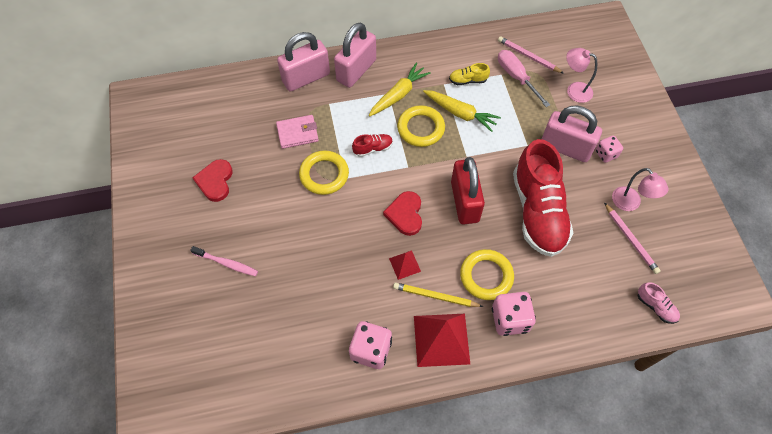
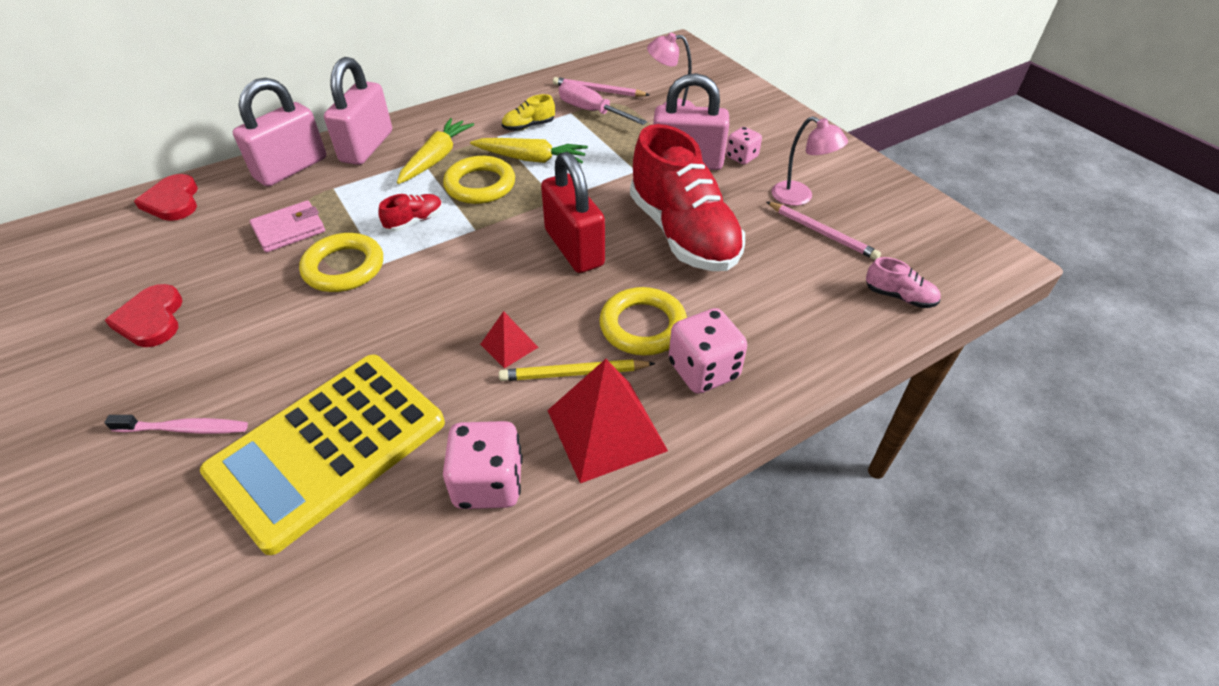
camera: 20 degrees left, 15 degrees down
(295, 300) = (328, 447): none -> yellow calculator
(405, 214) = (489, 283): red heart -> red heart (173, 201)

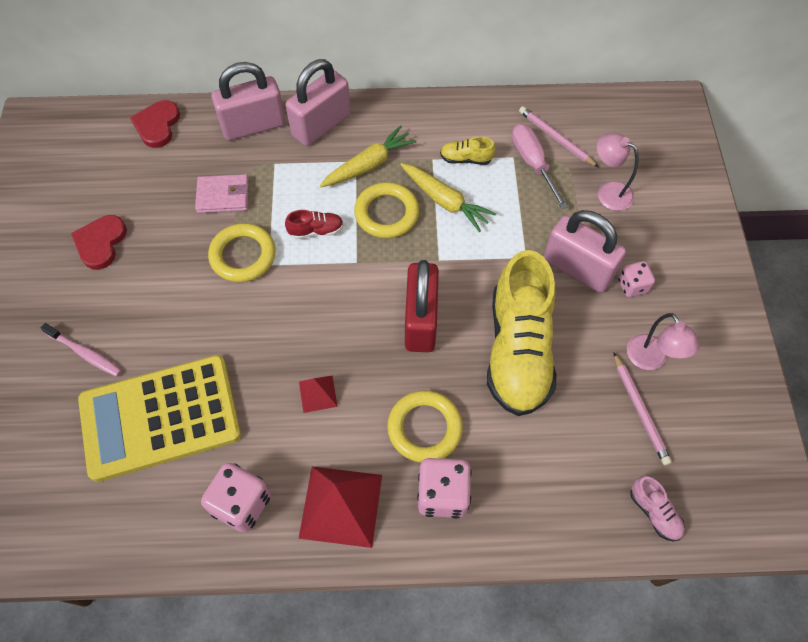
camera: 30 degrees right, 15 degrees up
(574, 373) = (348, 444): yellow pencil -> none
(683, 234) = (518, 350): red shoe -> yellow shoe

